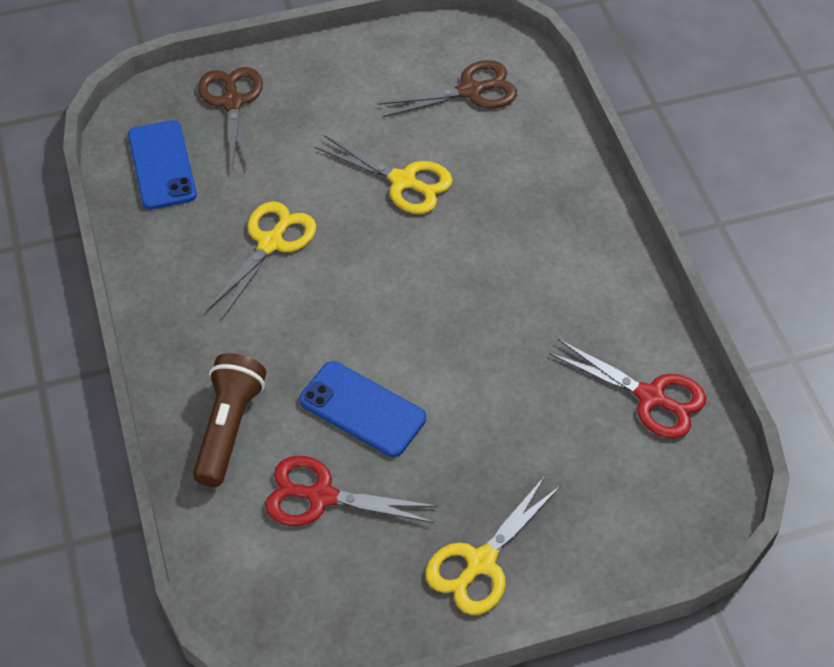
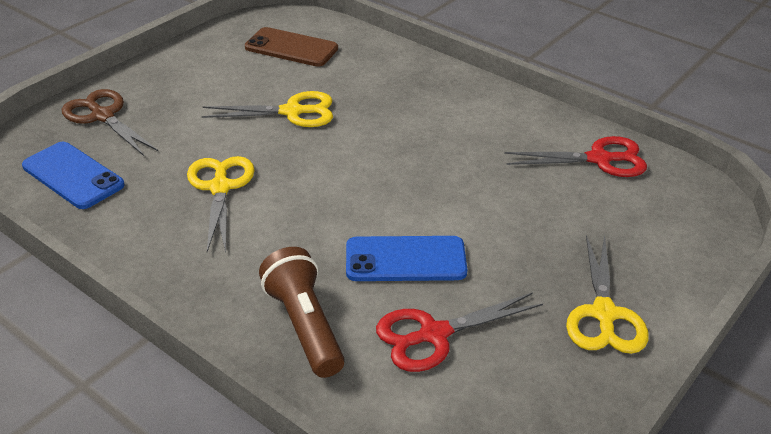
camera: 35 degrees left, 15 degrees down
(470, 91) = (291, 48): brown scissors -> brown phone

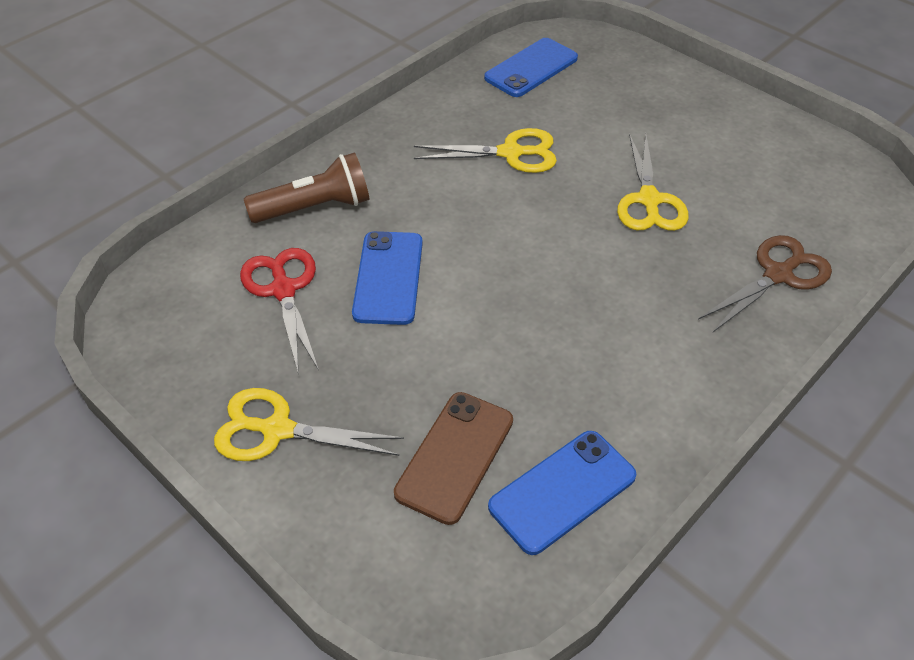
camera: 95 degrees right, 10 degrees up
(103, 116) = (627, 75): brown scissors -> brown scissors (778, 275)
(291, 48) = (794, 199): brown phone -> brown phone (454, 456)
(599, 159) = (562, 491): red scissors -> blue phone

